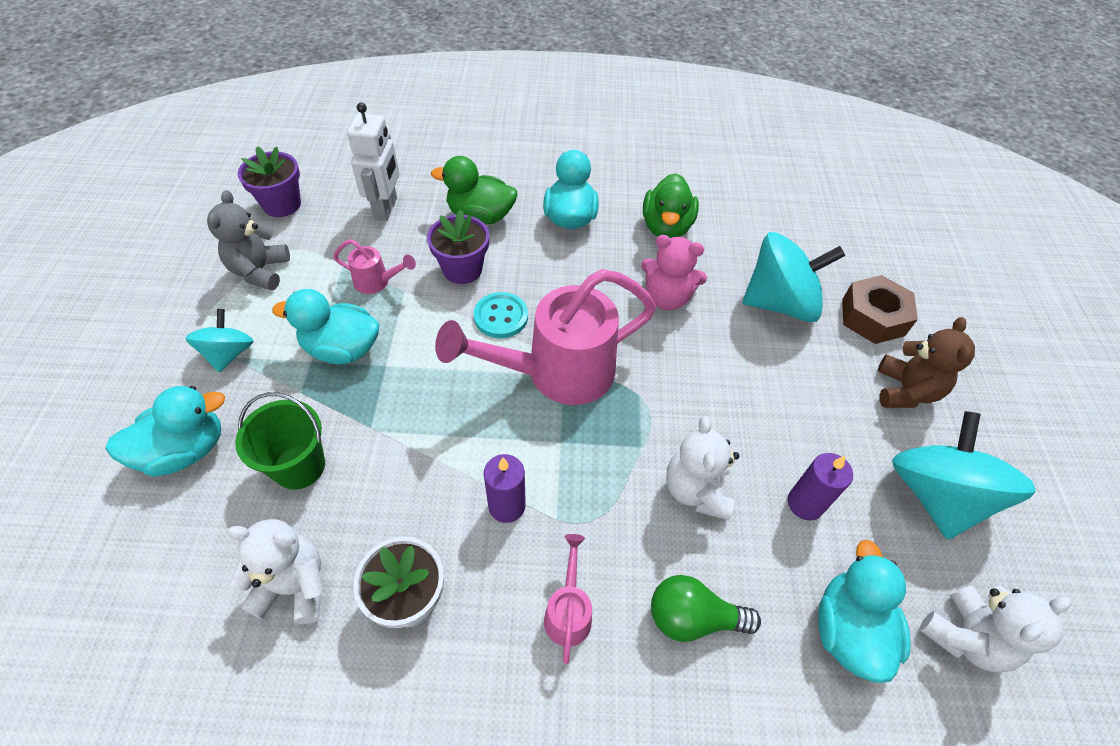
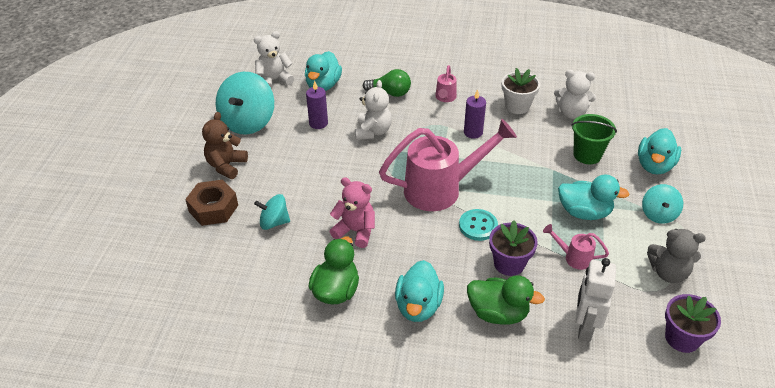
camera: 170 degrees left, 10 degrees down
(185, 450) = (654, 166): turquoise duck -> turquoise duck turned 45 degrees counterclockwise
(260, 271) = (668, 272): grey teddy bear -> grey teddy bear turned 90 degrees clockwise
(779, 303) = (274, 222): turquoise spinning top -> turquoise spinning top, size x0.56

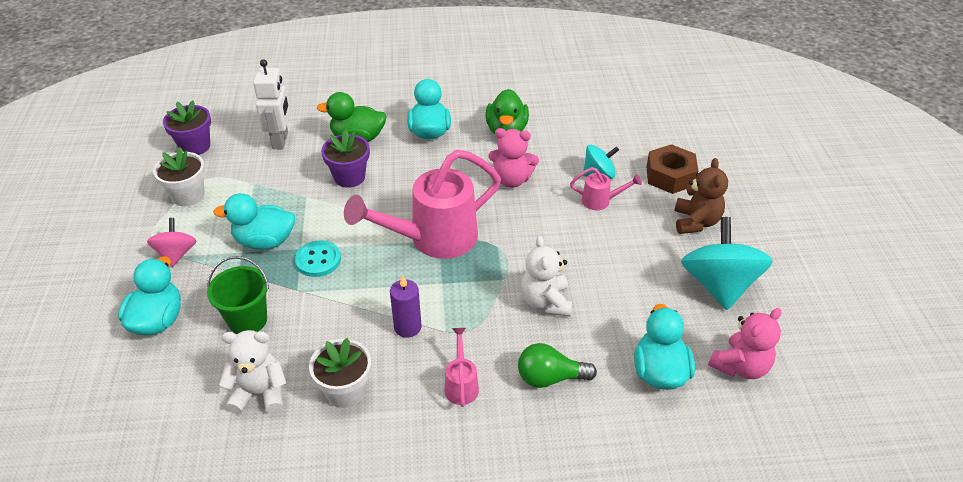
camera: 165 degrees right, 0 degrees up
(274, 80) = (740, 366): white teddy bear -> pink teddy bear
(318, 123) = (625, 301): purple candle -> none
(478, 226) = (385, 206): turquoise button -> turquoise button (318, 260)
(573, 257) = (283, 193): pink watering can -> pink watering can (601, 201)
(658, 214) = (176, 254): turquoise spinning top -> pink spinning top
(668, 272) = (188, 195): grey teddy bear -> white flower pot

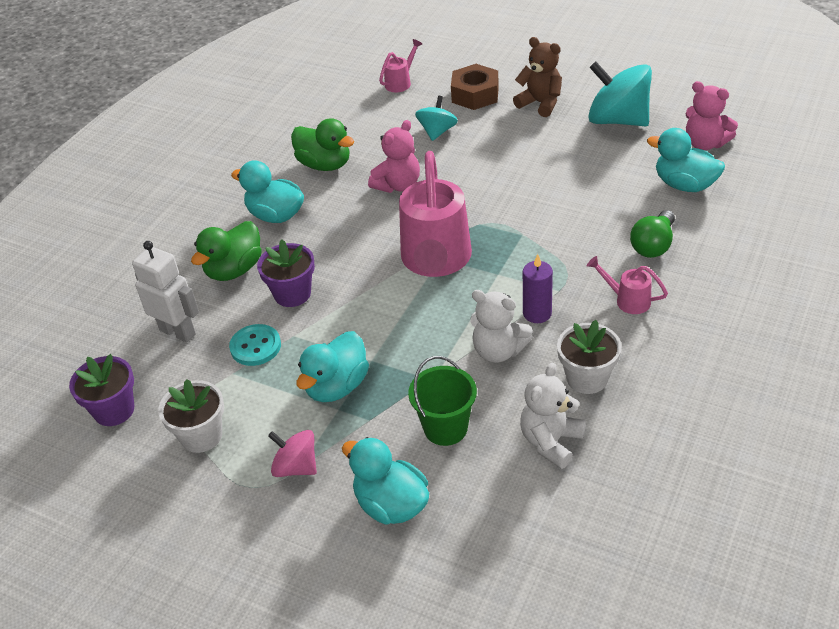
camera: 55 degrees left, 0 degrees up
(318, 260) = (399, 351): turquoise button -> turquoise button (255, 346)
(545, 302) = (568, 218): white teddy bear -> white teddy bear (498, 351)
(601, 201) = (473, 143): pink watering can -> pink watering can (401, 82)
(740, 366) = (705, 143): pink teddy bear -> pink teddy bear turned 135 degrees clockwise

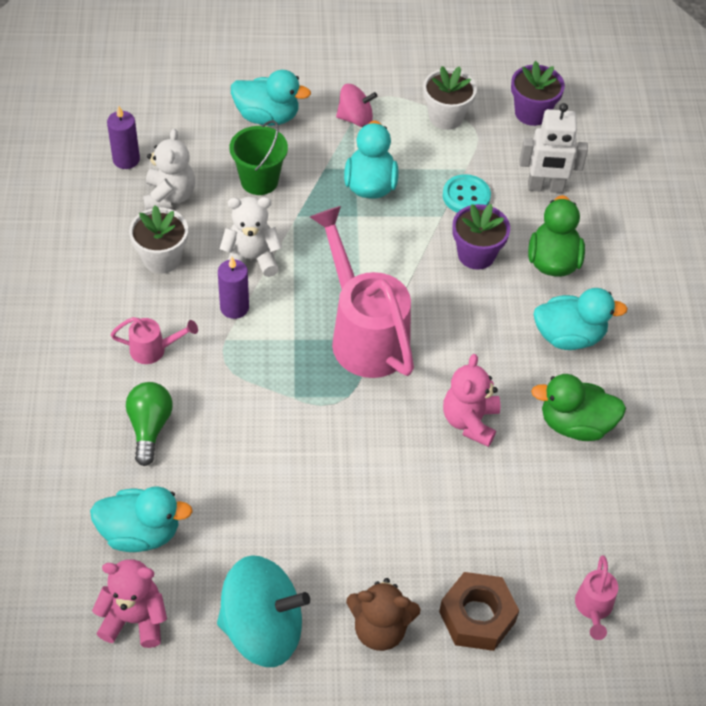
camera: 145 degrees right, 10 degrees up
(437, 131) = (481, 525): turquoise spinning top -> none
(582, 504) = (126, 159): none -> purple candle

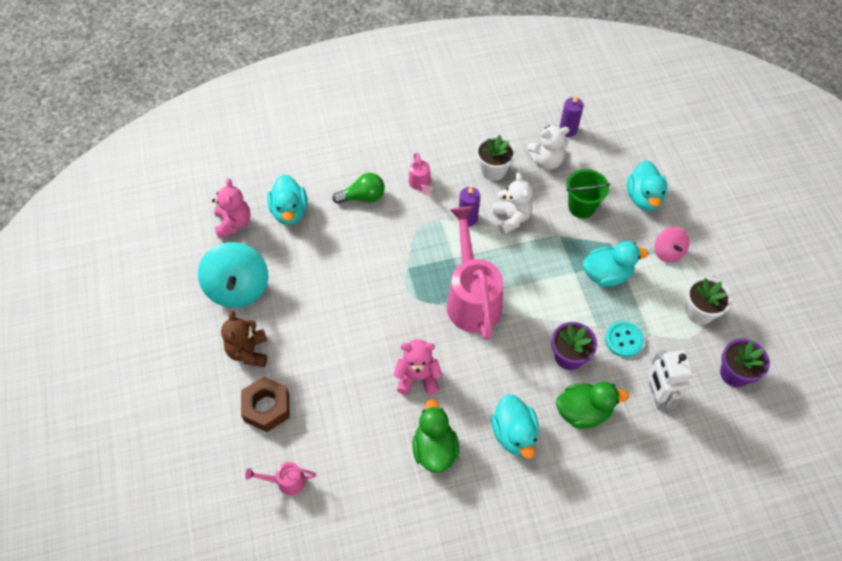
camera: 80 degrees right, 5 degrees up
(363, 333) = (472, 297): pink watering can -> pink watering can turned 60 degrees counterclockwise

